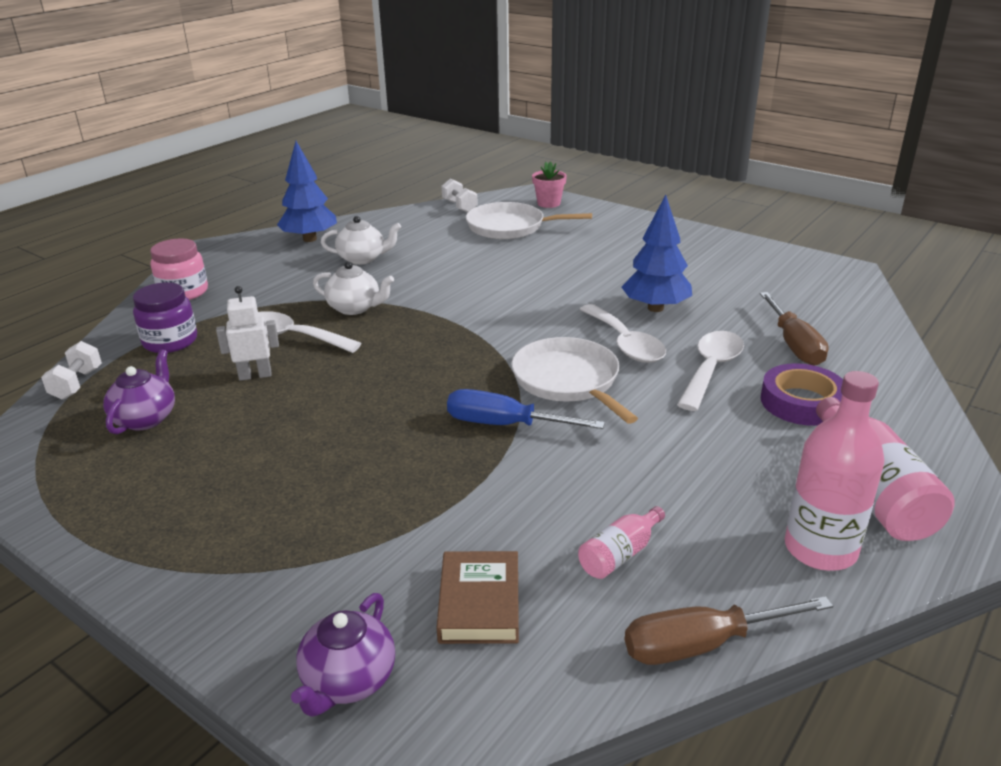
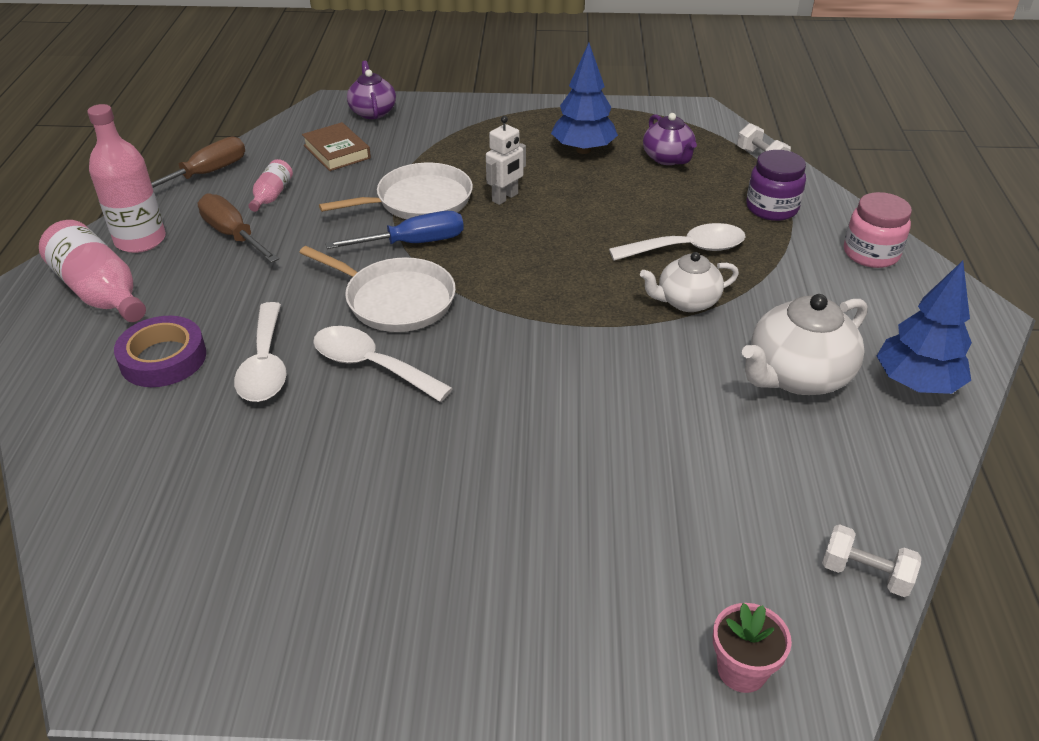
camera: 145 degrees right, 10 degrees up
(255, 375) = (653, 209): white robot -> white robot (505, 198)
(362, 259) = (797, 376): white teapot -> white teapot, size x1.55
(510, 227) = (716, 545): white pan -> white pan (419, 201)
(655, 308) = (369, 438): blue tree -> blue tree (583, 150)
(793, 344) = (180, 440): brown screwdriver -> brown screwdriver (233, 235)

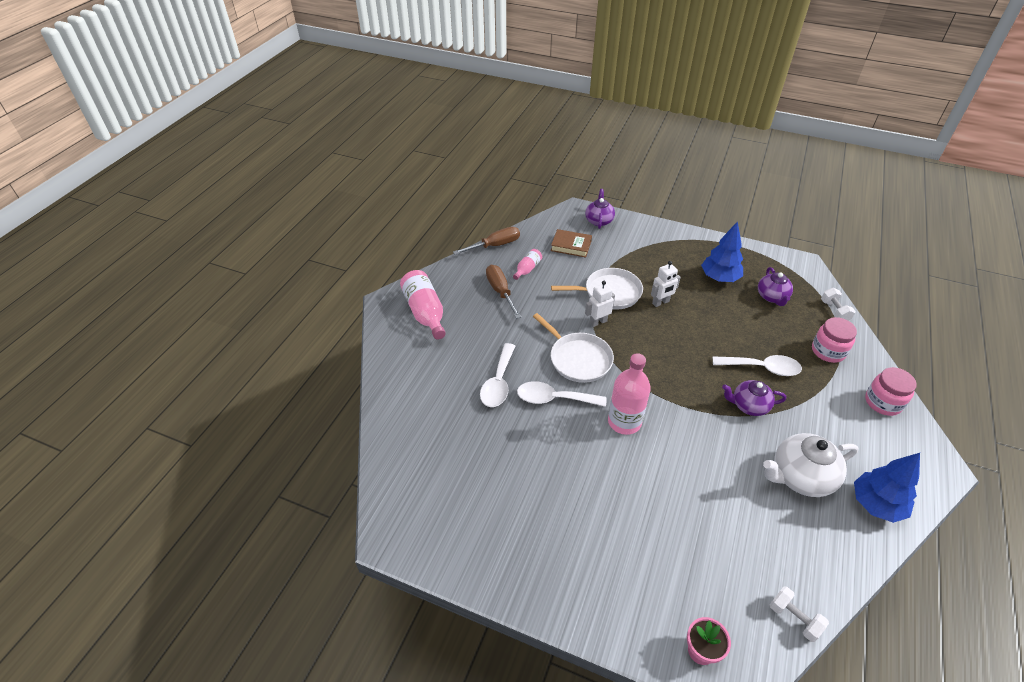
camera: 20 degrees right, 5 degrees up
(140, 240) = (452, 283): pink bottle -> pink bottle (624, 422)
(163, 358) = (448, 364): purple tape -> none
(337, 152) = (571, 246): brown book -> brown book turned 60 degrees counterclockwise
(371, 365) = (554, 399): white spoon -> white spoon turned 45 degrees counterclockwise
(413, 243) = (598, 322): blue screwdriver -> white robot
(686, 301) = (749, 406): white teapot -> purple teapot
(772, 208) = (828, 351): purple jar -> pink jar

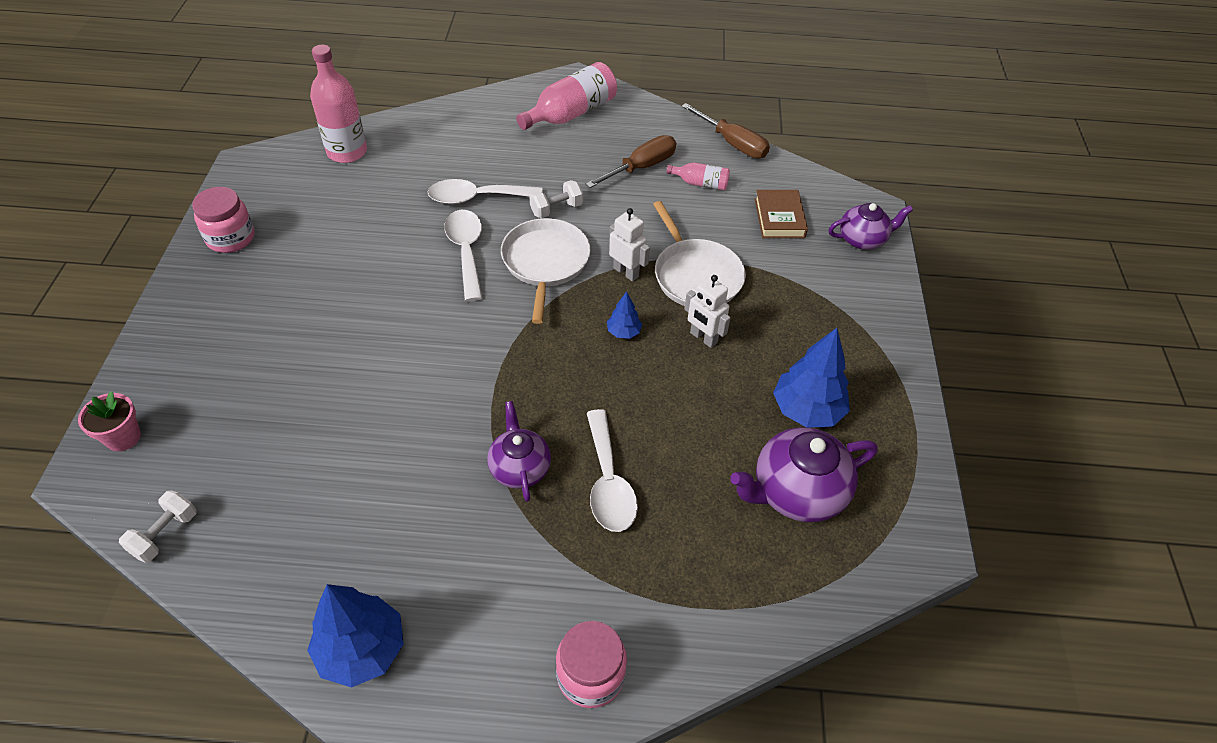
camera: 70 degrees right, 5 degrees up
(578, 359) = (545, 263): white pan -> white pan turned 150 degrees clockwise
(624, 422) = (447, 325): pink bottle -> pink bottle (347, 152)
(649, 335) = (623, 332): none -> blue tree
(772, 297) = (796, 492): purple teapot -> purple teapot, size x1.55
(800, 477) = (395, 540): white teapot -> none
(828, 351) = (689, 585): pink jar -> pink jar (231, 238)
(834, 311) = (807, 598): white dumbbell -> white dumbbell (556, 209)

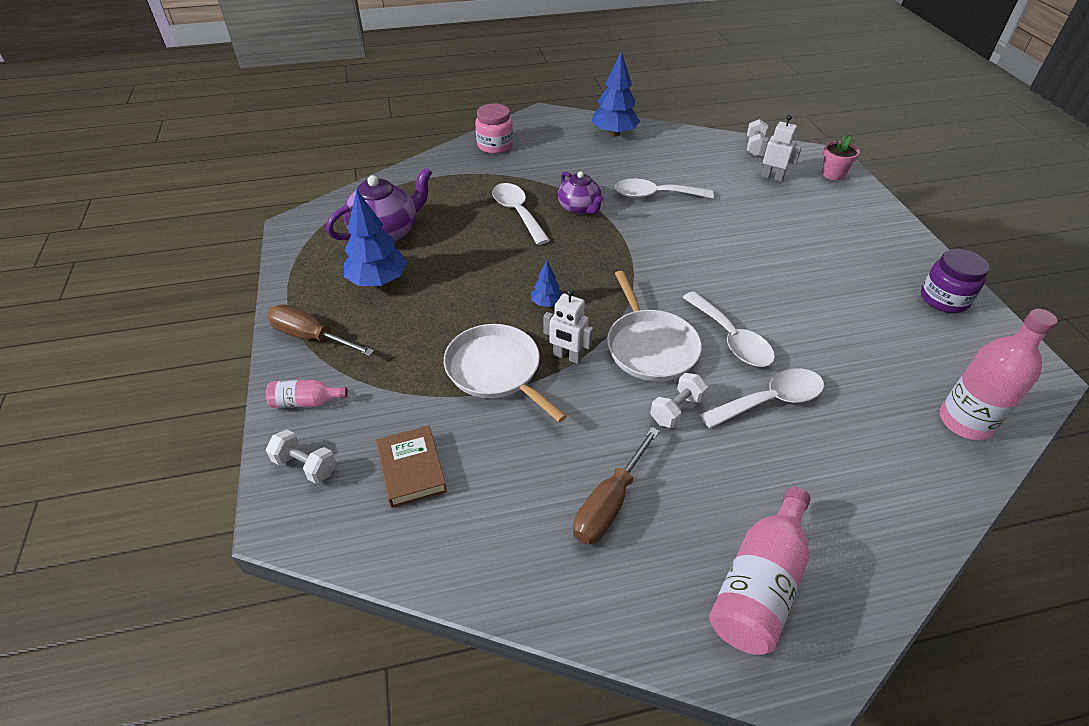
camera: 165 degrees right, 5 degrees down
(231, 238) = (944, 299): pink jar -> purple jar
(402, 464) = (655, 195): none -> white spoon
(700, 183) = (522, 498): pink bottle -> pink bottle (306, 402)
(703, 338) = (474, 314): white robot -> white robot (772, 177)
(732, 143) = (494, 595): brown screwdriver -> brown screwdriver (311, 337)
(863, 239) = (305, 466): purple teapot -> white dumbbell

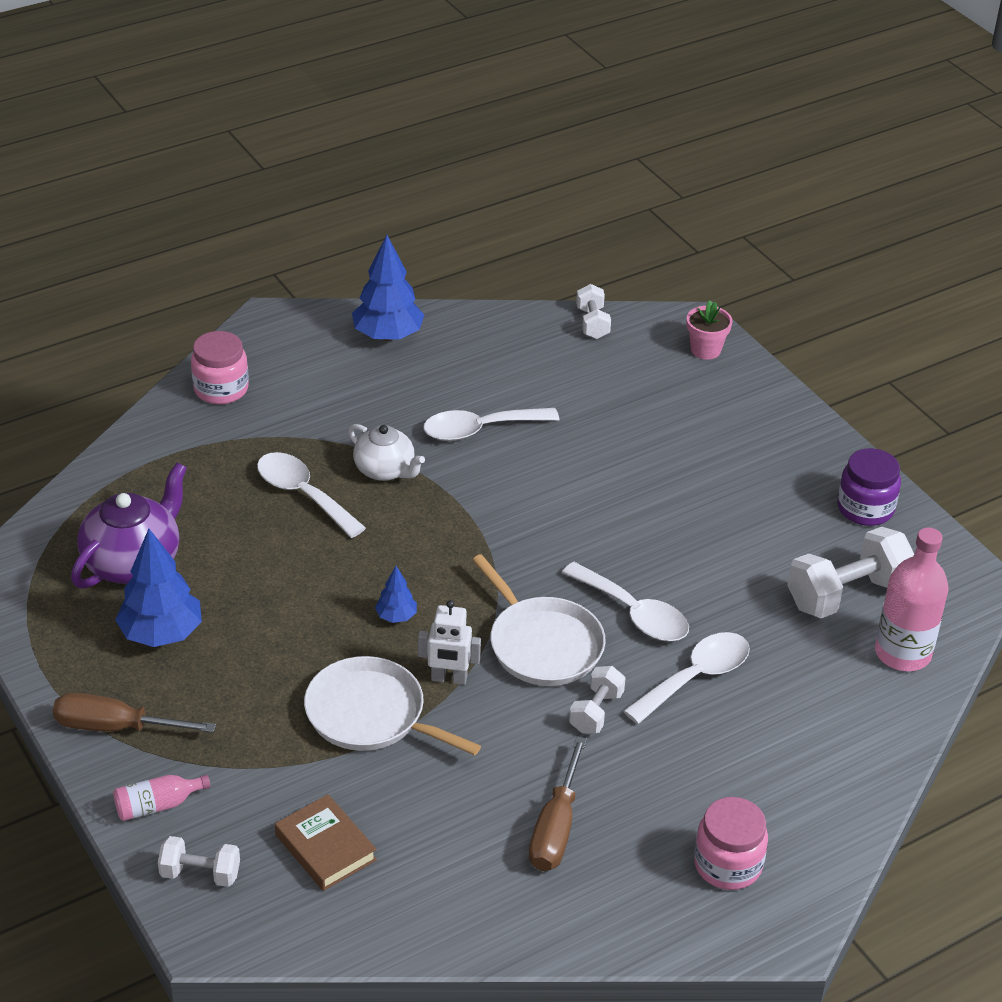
camera: 20 degrees left, 5 degrees down
(579, 208) = (385, 470): purple teapot -> white teapot
(759, 584) = (727, 865): pink bottle -> pink jar
(772, 177) = (627, 370): white robot -> none
(918, 361) = (847, 594): none -> white dumbbell

